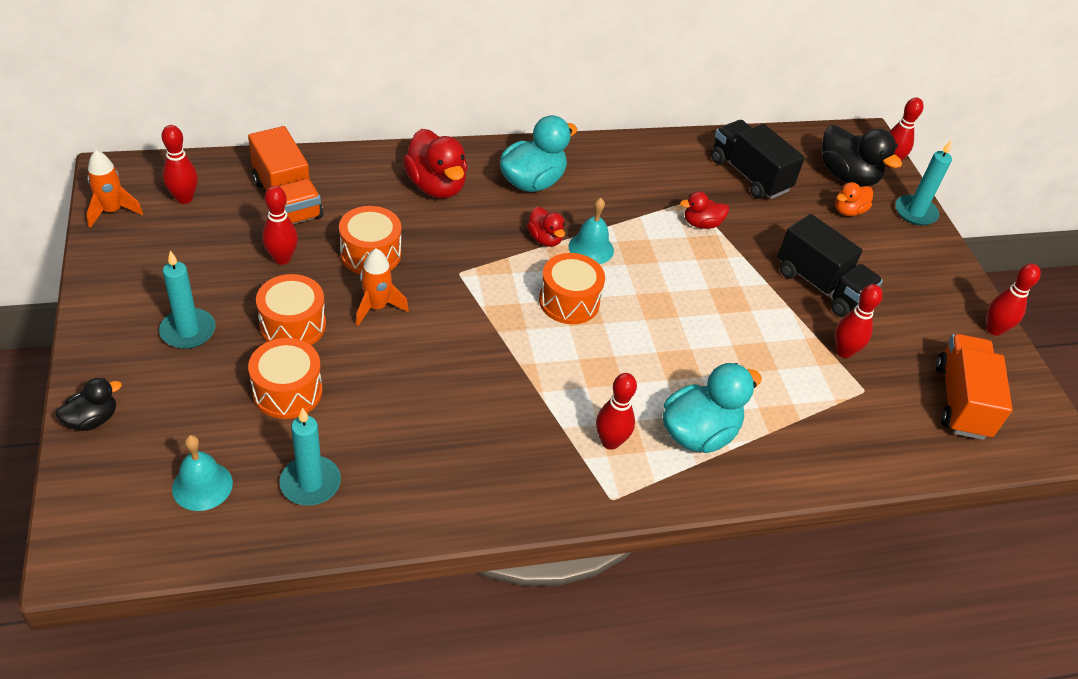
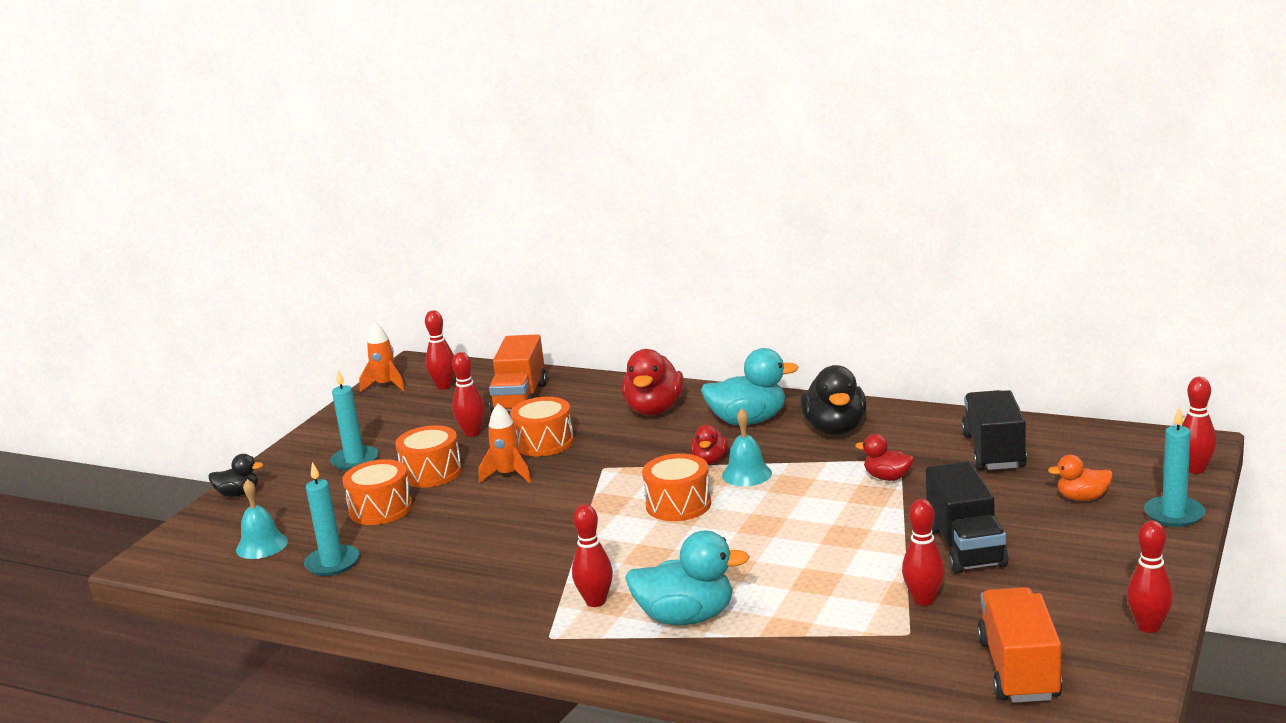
camera: 45 degrees right, 25 degrees down
(847, 176) = (1119, 471): black duck -> black duck (835, 429)
(961, 401) = (1018, 670): orange truck -> orange truck turned 45 degrees counterclockwise

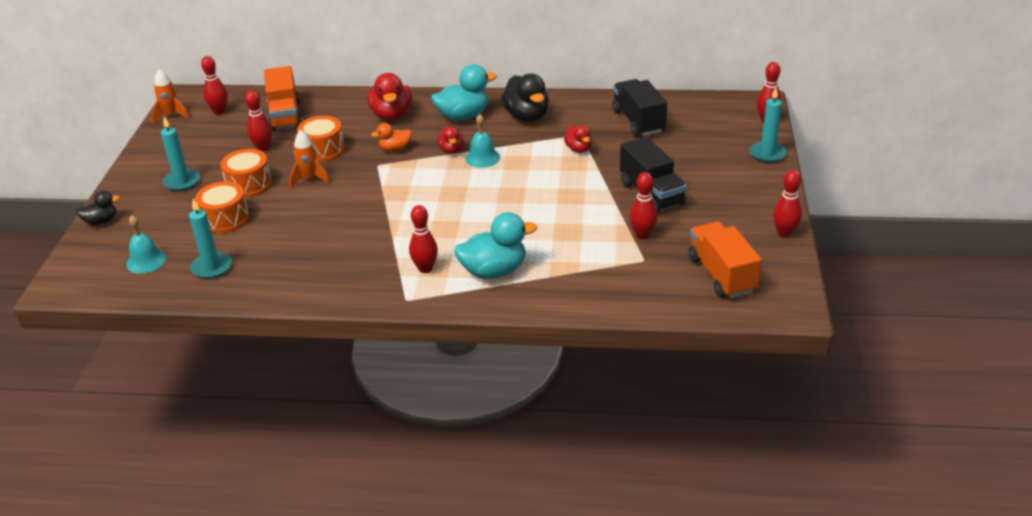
camera: 20 degrees left, 15 degrees up
(678, 505) = (446, 187): orange drum -> none
(887, 477) = (578, 149): red duck -> red duck turned 120 degrees counterclockwise
(1082, 498) = (708, 149): orange duck -> orange duck (395, 149)

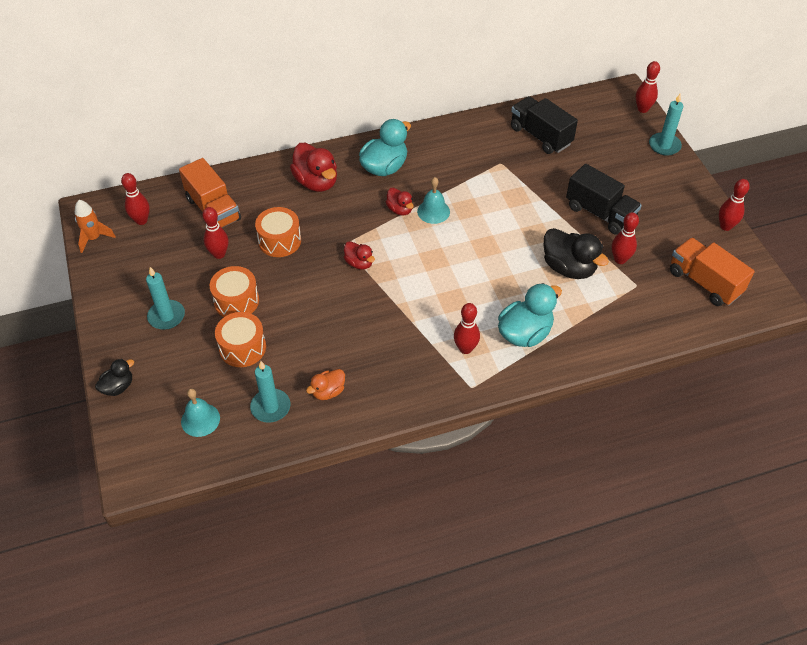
camera: 25 degrees left, 15 degrees up
(309, 179) = (291, 279): orange rocket -> none
(395, 149) = (347, 222): orange duck -> orange duck (328, 392)
(526, 116) = (441, 153): black duck -> black duck (569, 268)
(578, 149) = (510, 180): red duck -> red duck (359, 263)

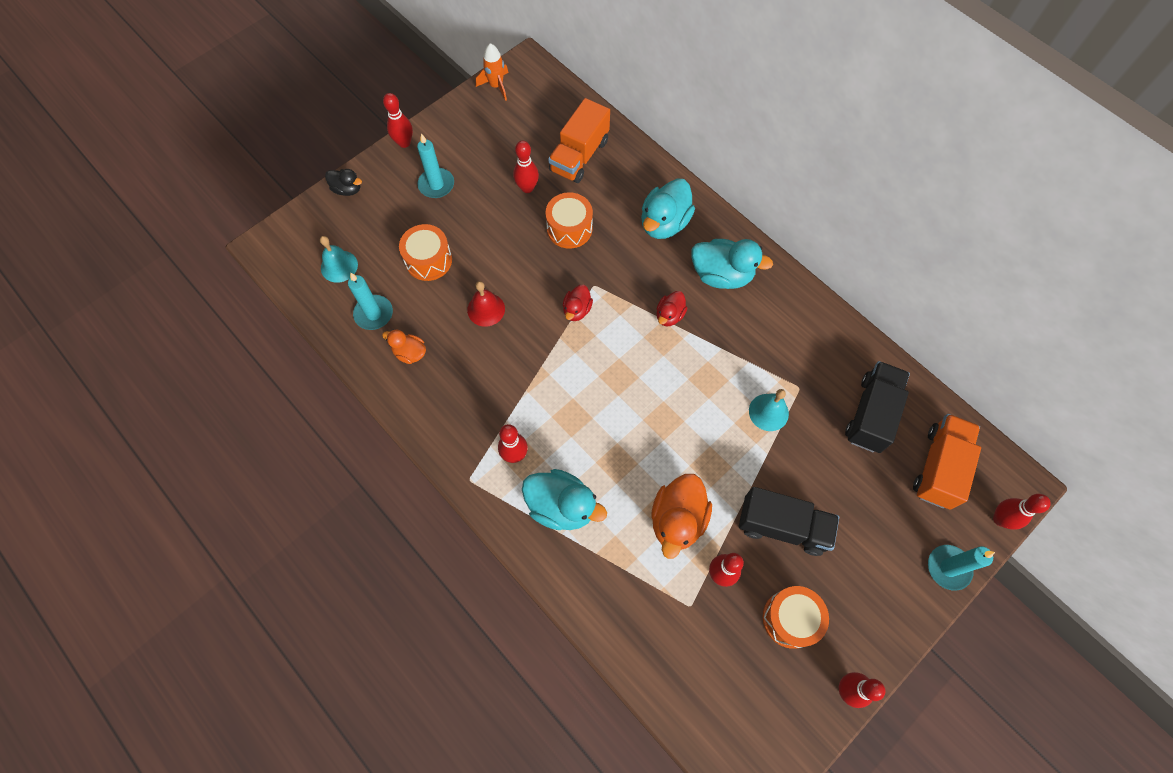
camera: 65 degrees right, 15 degrees up
(141, 220) = (535, 109): red bowling pin -> red bowling pin (404, 143)
(236, 301) = (479, 229): orange drum -> orange drum (790, 619)
(316, 182) = (664, 223): red duck -> turquoise duck
(319, 323) = (486, 309): none -> red bell
(433, 211) = (685, 348): turquoise bell -> turquoise bell (768, 412)
(569, 268) = (677, 520): black duck -> orange duck
(600, 213) = (782, 526): black truck -> black truck turned 90 degrees counterclockwise
(704, 282) = (736, 688): orange truck -> orange truck (938, 467)

